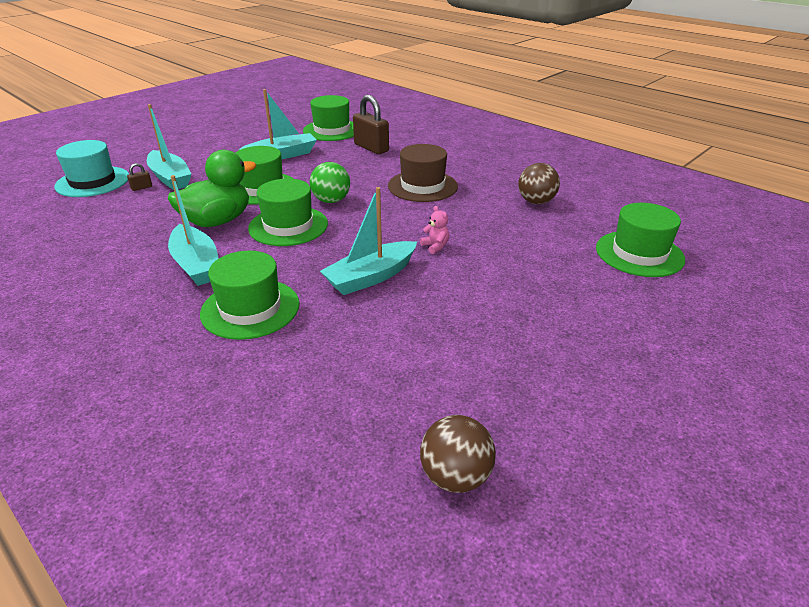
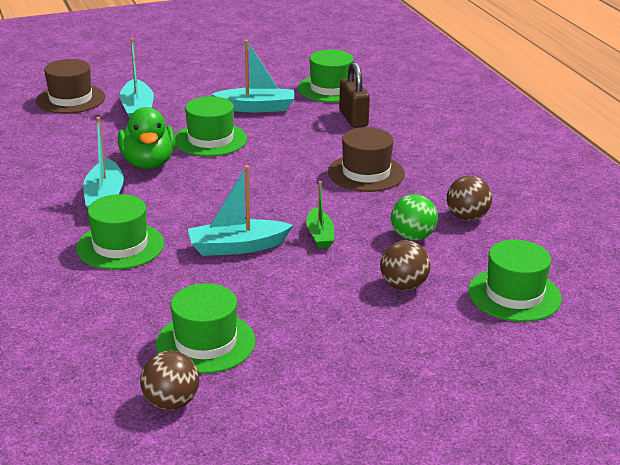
camera: 25 degrees right, 5 degrees down
(93, 182) = (70, 99): turquoise hat -> brown hat
(142, 188) = (107, 114): brown padlock -> none
(217, 221) = (148, 163): green duck -> green duck turned 90 degrees clockwise
(288, 226) = (205, 183): green hat -> green hat (205, 342)
(331, 201) = (264, 167): green ball -> green ball (412, 237)
(435, 246) = (320, 235): pink teddy bear -> green boat
(549, 271) = (403, 286): none -> brown ball

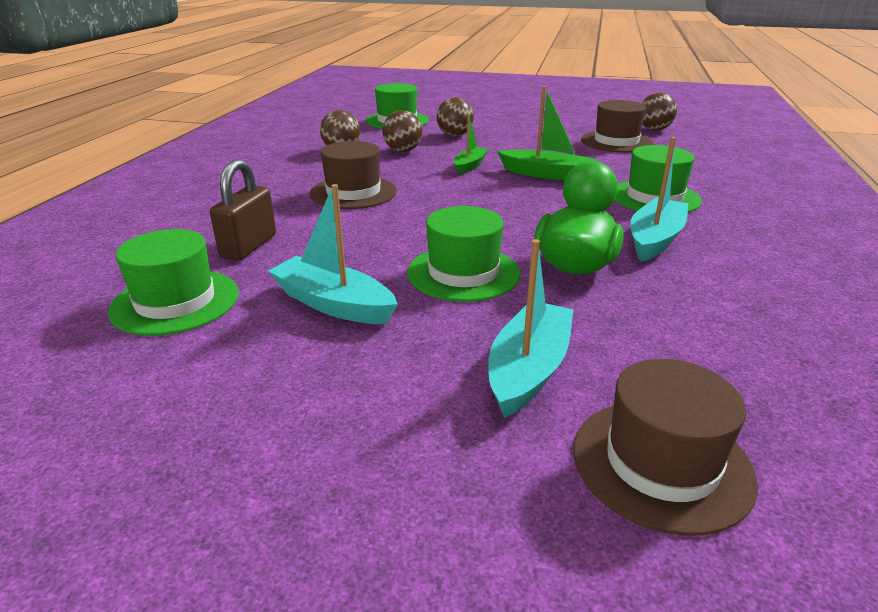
camera: 145 degrees left, 0 degrees up
(205, 342) = (616, 142): green hat -> brown hat
(237, 247) = (546, 174): turquoise boat -> green boat
(412, 237) = (403, 151): green ball -> brown ball

